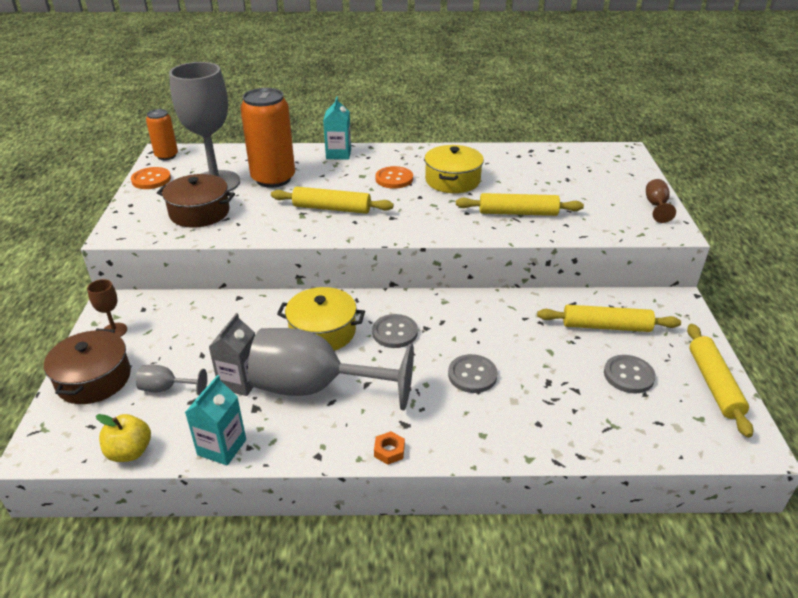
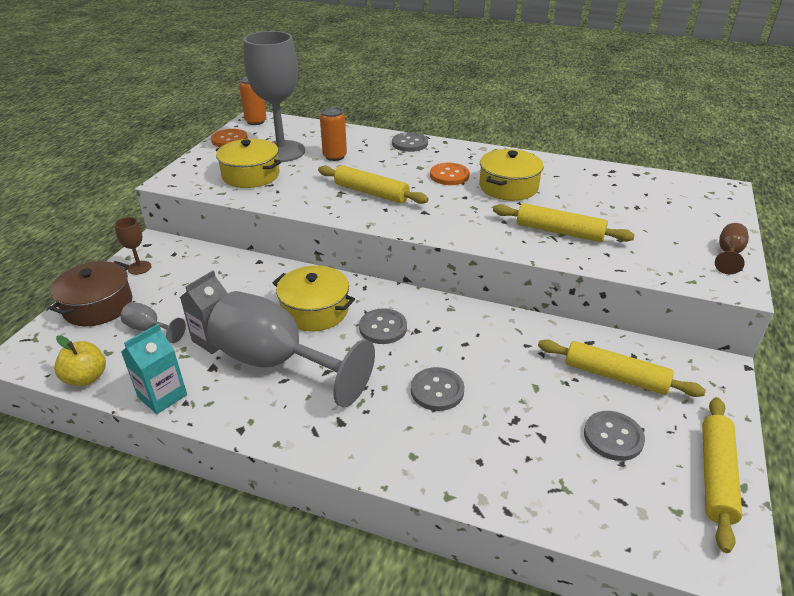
camera: 20 degrees right, 0 degrees up
(199, 212) = (251, 175): brown pot -> yellow pot
(273, 179) = (335, 156): orange can -> orange can, size x0.55
(338, 154) = (409, 143): turquoise carton -> grey button
(389, 451) = (309, 445): orange nut -> none

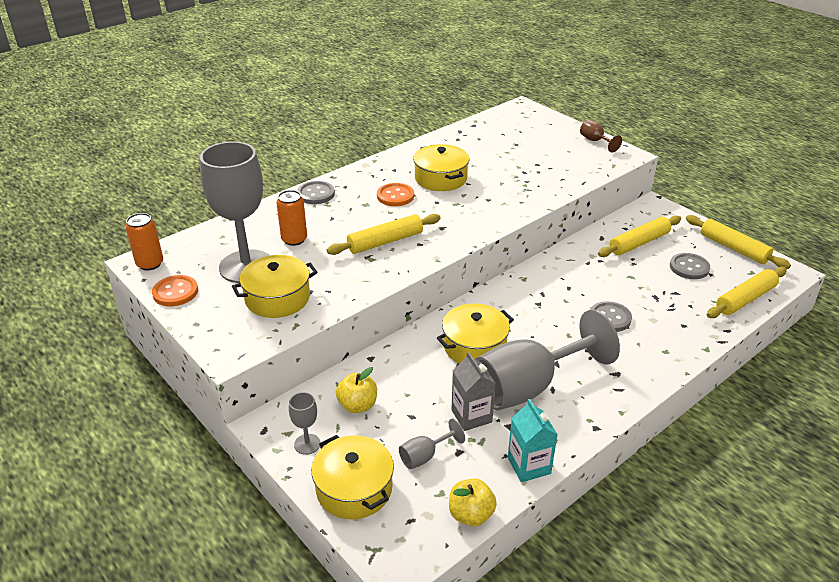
camera: 60 degrees left, 0 degrees up
(98, 306) = (354, 488): brown pot -> yellow pot
(139, 268) = (307, 444): brown goblet -> grey goblet
(195, 275) = (357, 405): none -> yellow apple
(383, 328) = (523, 318): grey button -> none
(559, 231) = (521, 184): yellow rolling pin -> yellow rolling pin (745, 299)

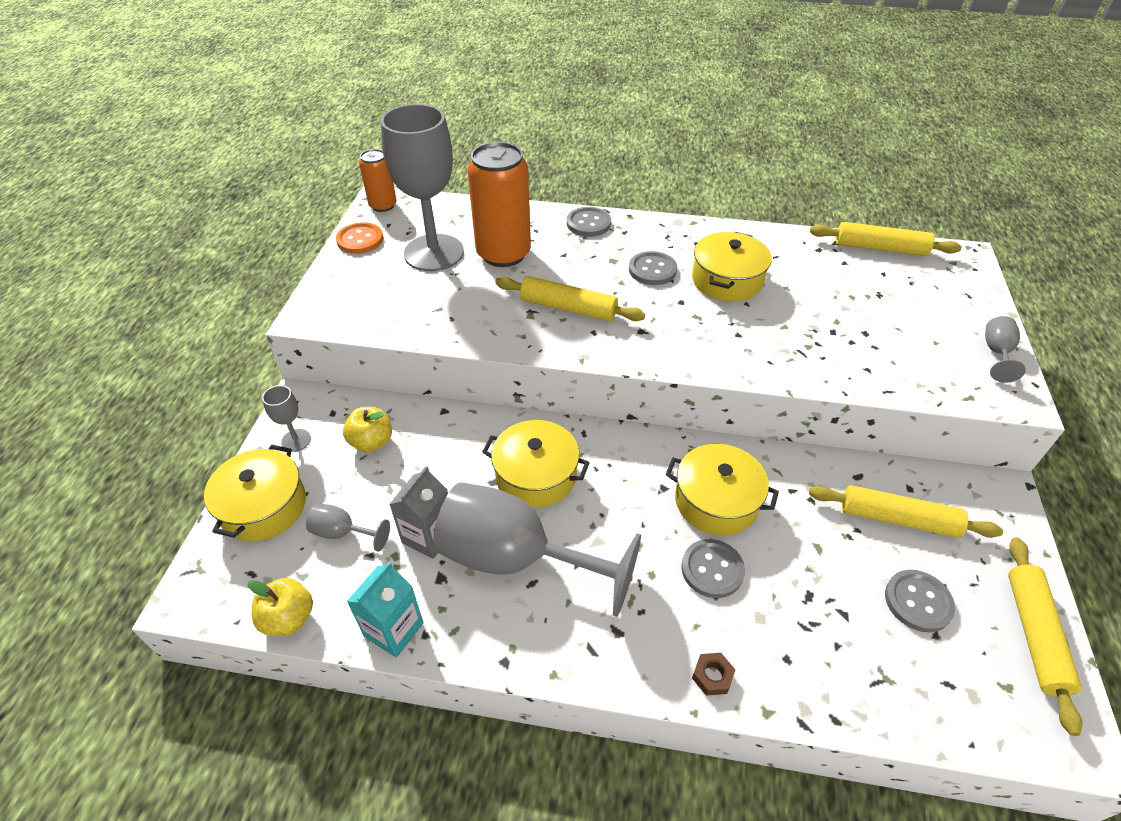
camera: 50 degrees right, 10 degrees up
(277, 298) = (408, 296): yellow pot -> yellow pot (716, 501)
(294, 239) = (503, 254): orange can -> orange can, size x1.81
(395, 196) = (652, 270): orange button -> grey button
(595, 141) = (996, 353): brown goblet -> grey goblet
(672, 355) = (712, 676): none -> brown nut
(745, 299) = (933, 709): yellow rolling pin -> yellow rolling pin (880, 248)

